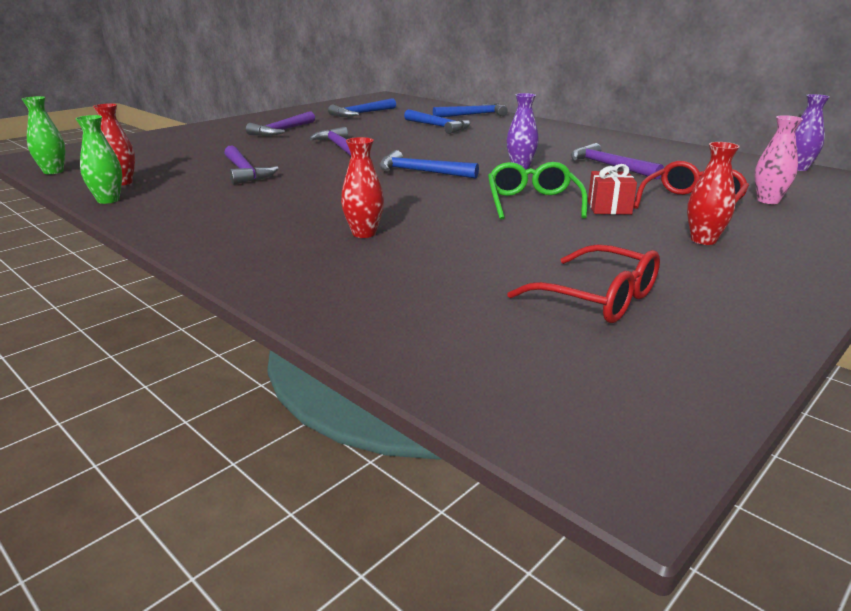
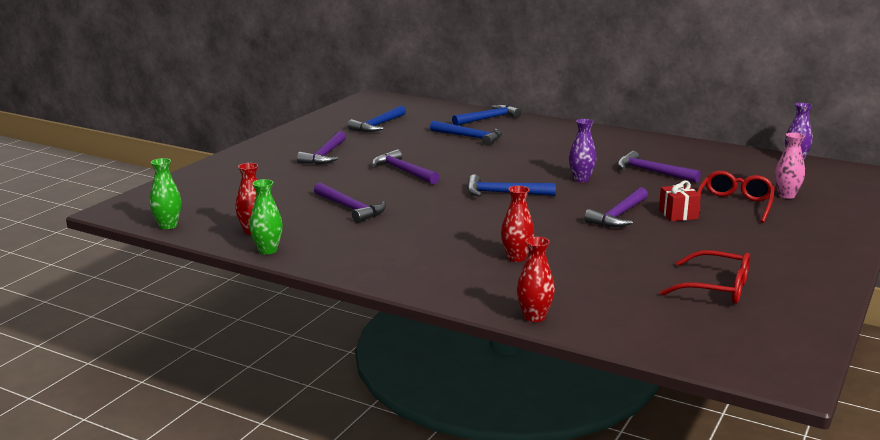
camera: 15 degrees left, 5 degrees down
(533, 202) = (618, 215): green glasses -> purple hammer
(703, 240) = (758, 236): red vase -> red vase (534, 317)

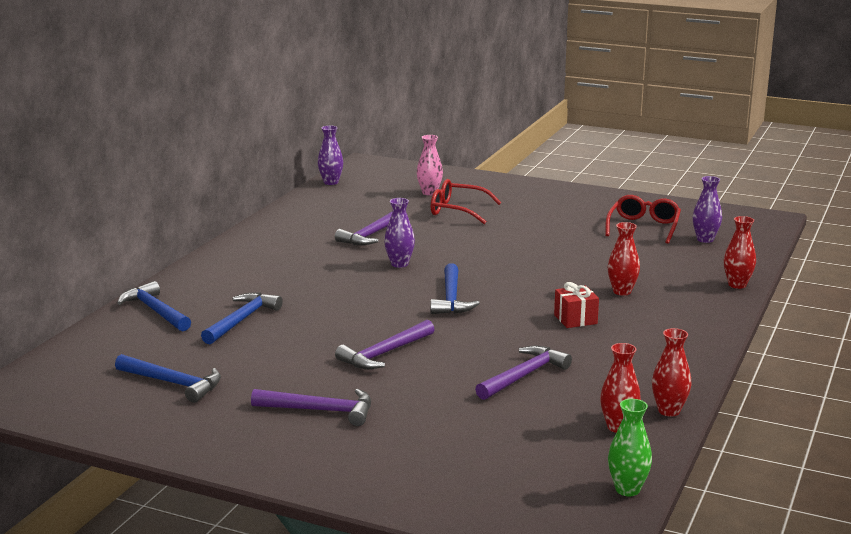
camera: 95 degrees left, 0 degrees up
(267, 250) = (669, 411): green vase -> red vase
(618, 215) = (499, 252): purple hammer -> none
(678, 214) = (489, 230): red gift -> red gift (575, 319)
(682, 319) = (705, 239): none -> purple vase

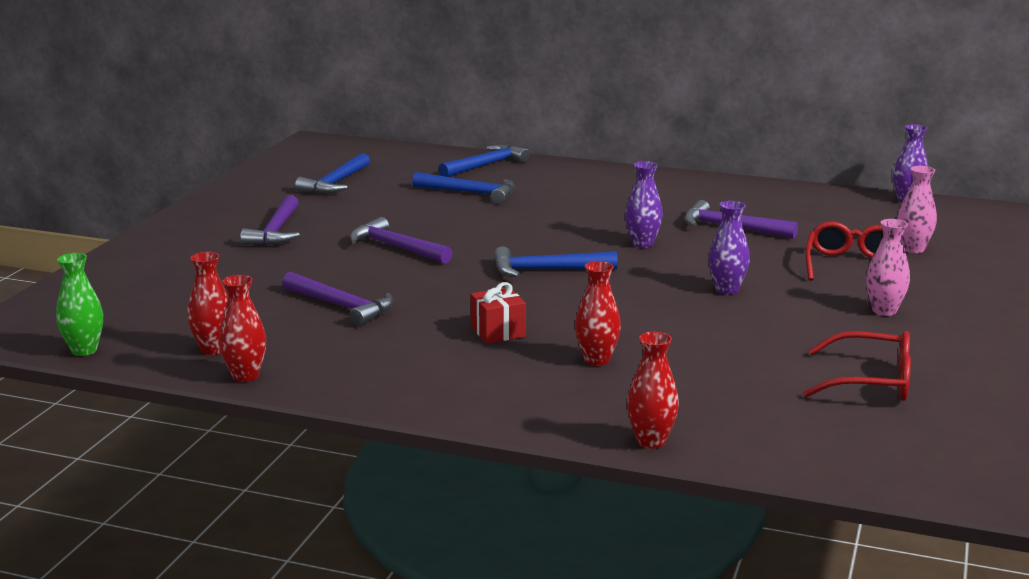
camera: 85 degrees right, 0 degrees up
(537, 212) = (884, 311): none -> pink vase
(705, 239) = (843, 427): purple vase -> purple vase (727, 290)

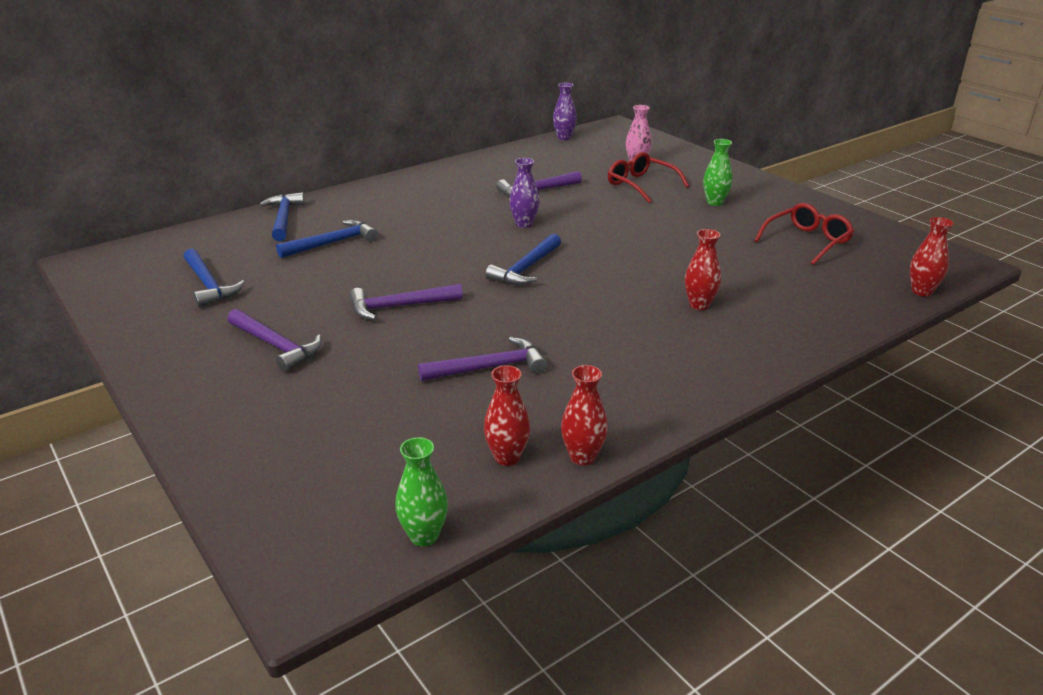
camera: 55 degrees left, 10 degrees up
(498, 332) = (615, 322): red gift -> none
(651, 441) = (838, 331): red vase -> red vase (921, 291)
(727, 290) = (634, 228): purple vase -> none
(884, 311) = (714, 202): pink vase -> green vase

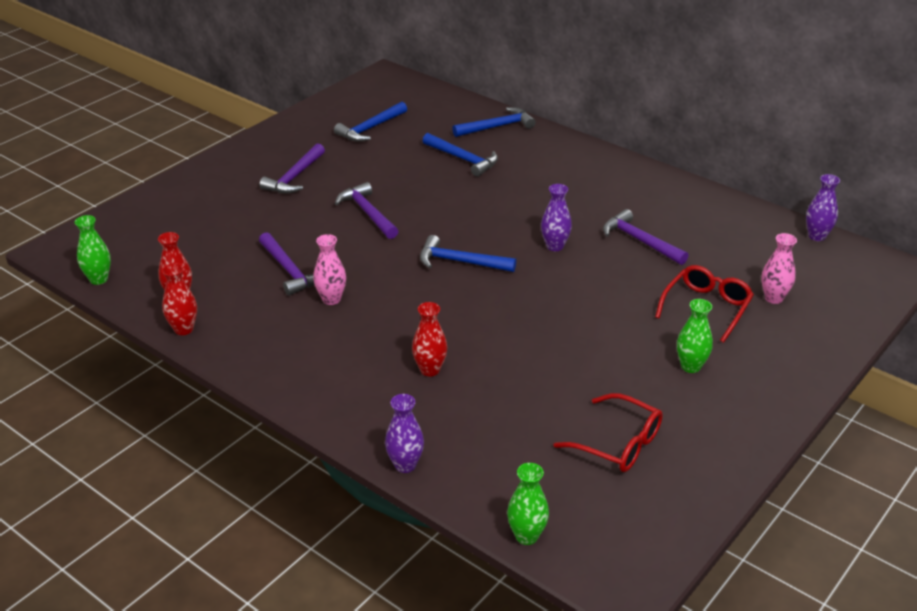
camera: 75 degrees right, 5 degrees up
(560, 346) = (331, 299): none -> pink vase
(839, 333) = (405, 465): none -> purple vase
(921, 291) = (526, 536): red vase -> green vase

